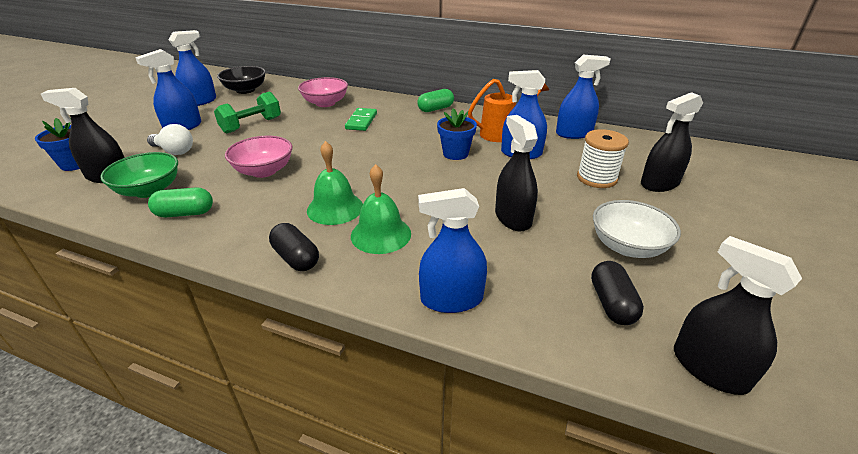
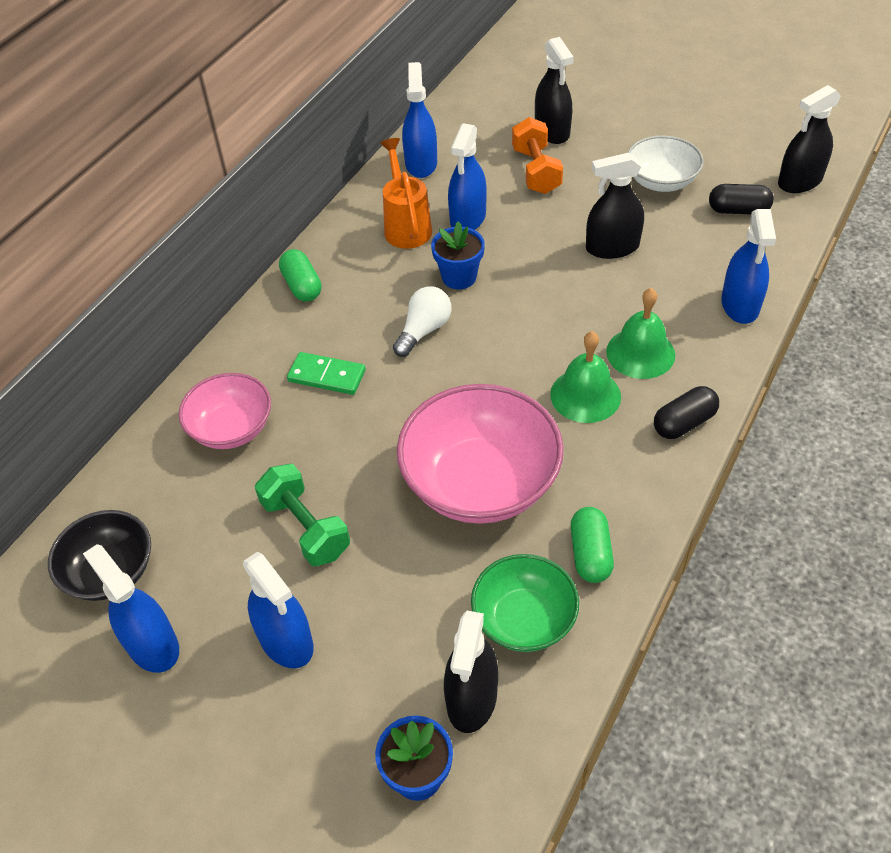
camera: 80 degrees left, 15 degrees up
(174, 151) = (391, 624): white light bulb -> white light bulb (424, 330)
(264, 171) = (480, 482): pink bowl -> pink bowl, size x1.67
(596, 178) = (536, 171): white spool -> orange dumbbell

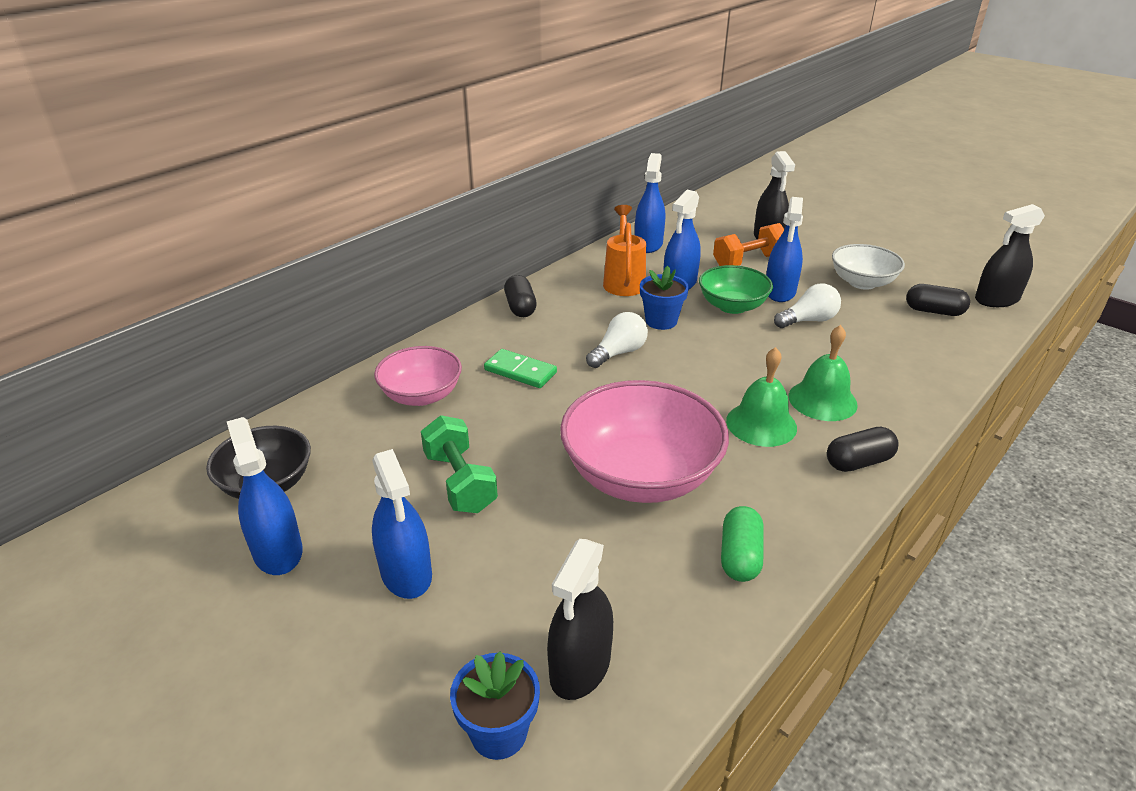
camera: 10 degrees right, 15 degrees down
(302, 286) = (520, 307): green capsule -> black capsule
(524, 619) = (655, 602): green bowl -> green bowl (732, 306)
(536, 171) = (748, 261): orange dumbbell -> orange dumbbell turned 60 degrees clockwise
(612, 247) = (808, 320): black spray bottle -> white light bulb
(740, 305) = (928, 379): blue spray bottle -> blue spray bottle (780, 291)

